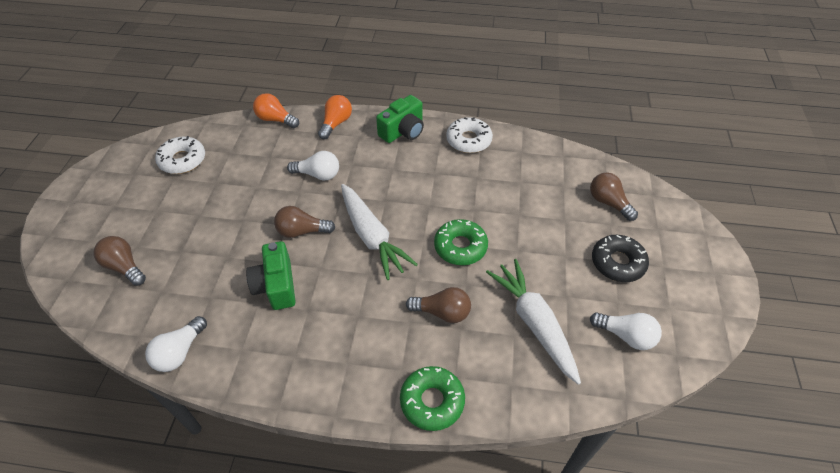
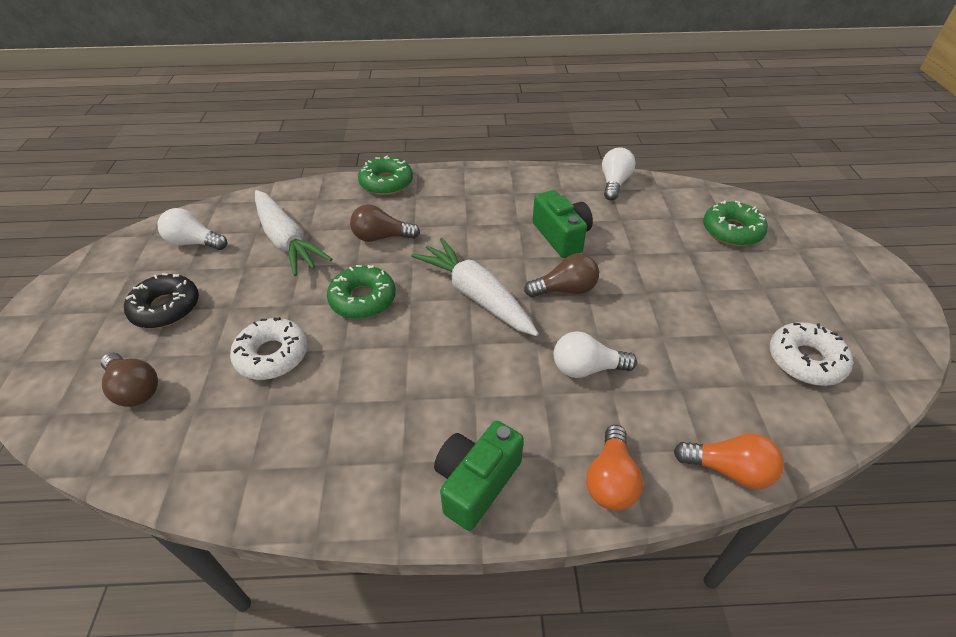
camera: 170 degrees right, 5 degrees down
(124, 267) = (732, 231): brown light bulb -> green donut
(468, 140) = (347, 480): white donut -> white donut (272, 355)

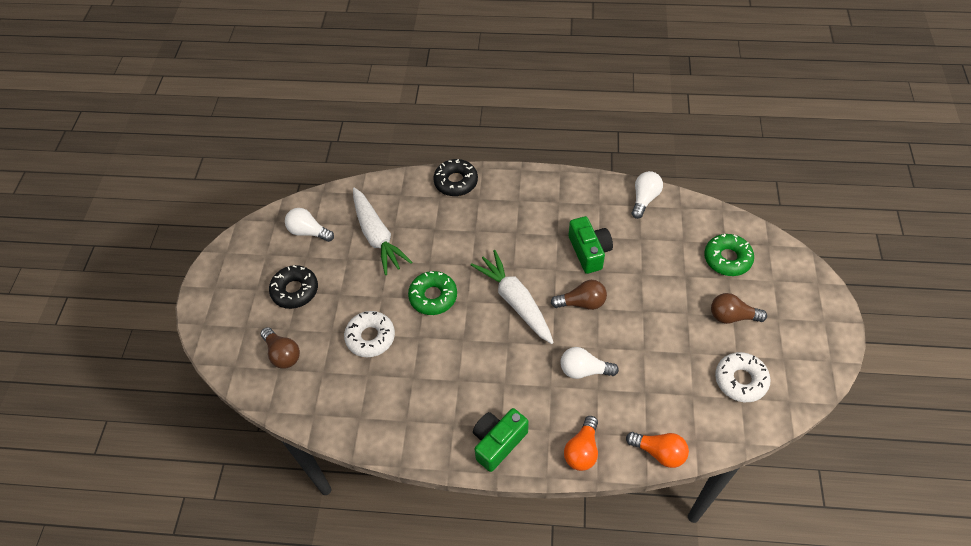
camera: 10 degrees right, 10 degrees up
(381, 237) = (449, 239): brown light bulb -> brown light bulb (732, 316)
(386, 183) = (456, 182): green donut -> black donut

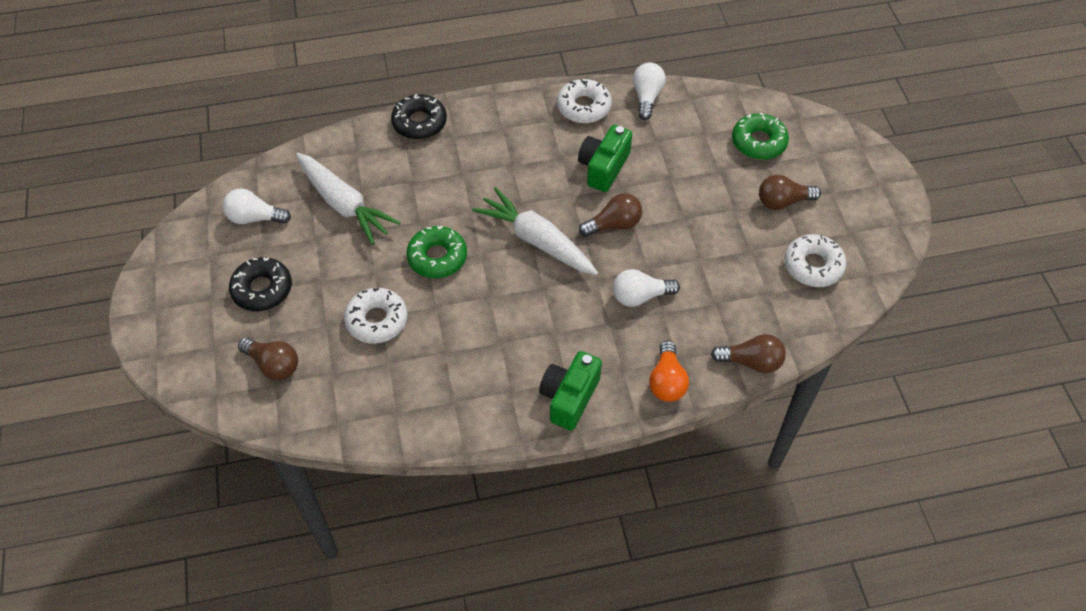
camera: 20 degrees left, 0 degrees up
(589, 196) = (584, 107): none -> white donut
(589, 251) = (603, 167): green camera -> green camera turned 120 degrees counterclockwise
(659, 452) = (751, 362): orange light bulb -> brown light bulb

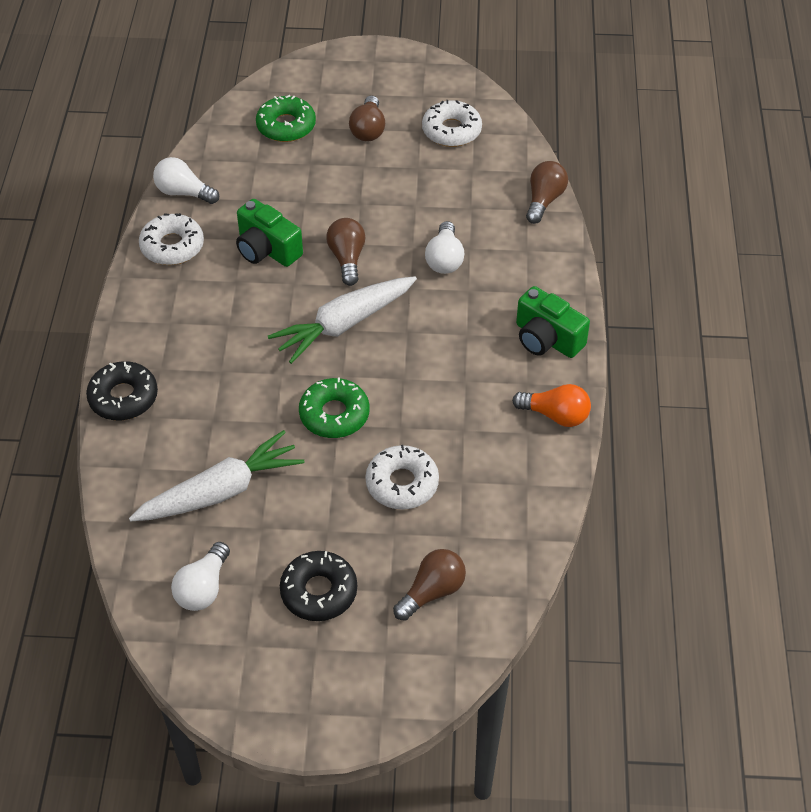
camera: 75 degrees left, 5 degrees down
(667, 381) = (549, 263): orange light bulb -> orange light bulb (556, 415)

